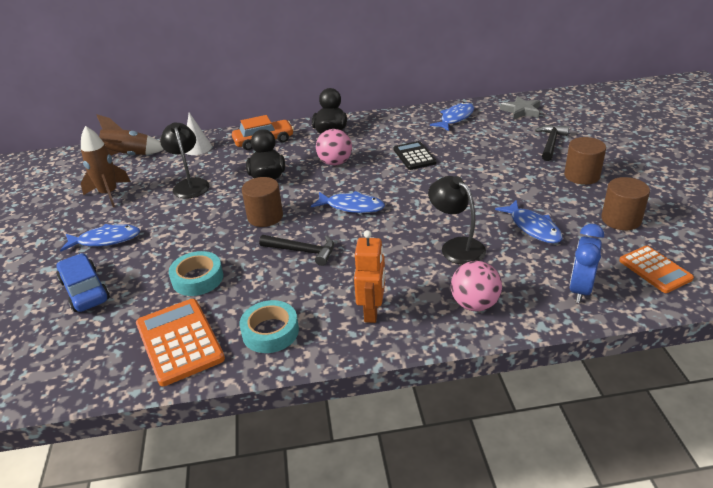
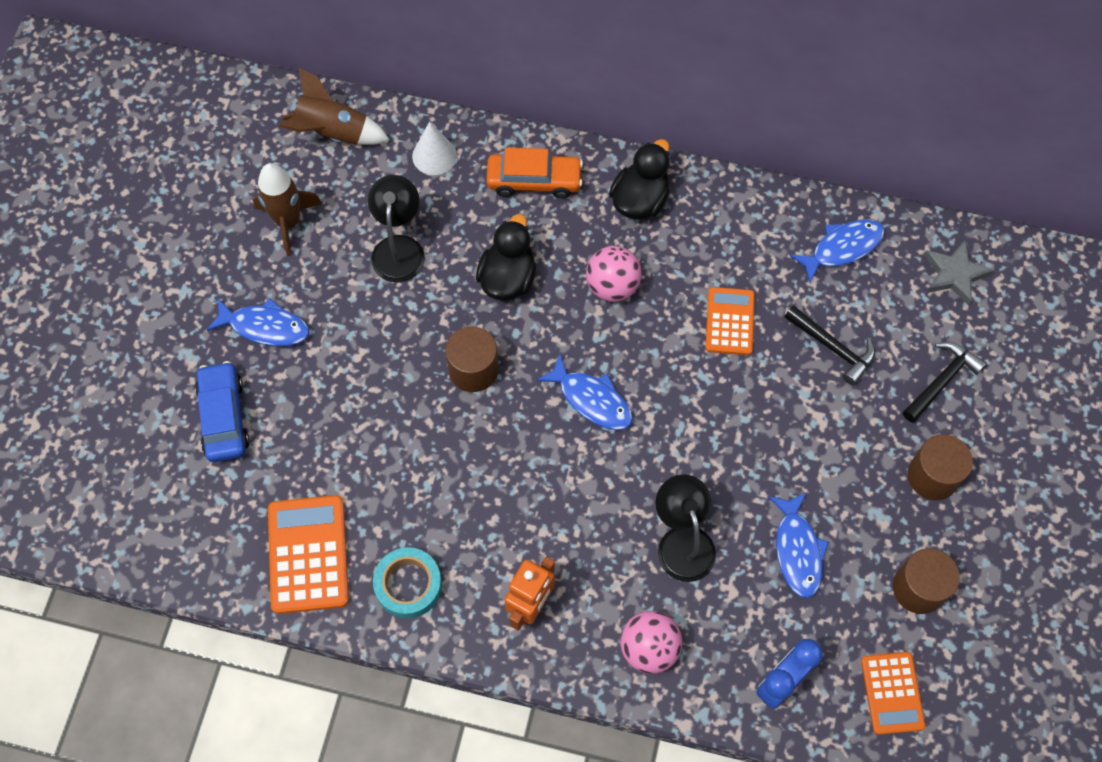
camera: 20 degrees right, 30 degrees up
(197, 278) = (355, 456): turquoise tape -> none
(303, 251) = (494, 462): black hammer -> black hammer (833, 348)
(414, 156) = (729, 321): black calculator -> orange calculator

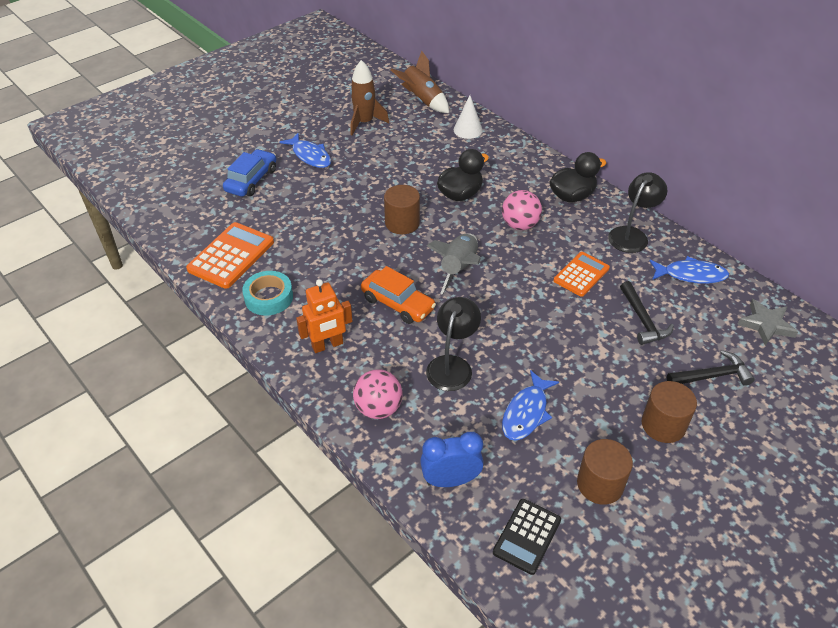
camera: 35 degrees right, 20 degrees down
(399, 248) = (411, 156): black lamp -> black lamp (632, 235)
(534, 180) = (515, 162): orange car -> orange car (397, 303)
(591, 399) = (458, 269): blue fish -> grey rocket
(892, 693) = (527, 536): orange calculator -> black calculator

